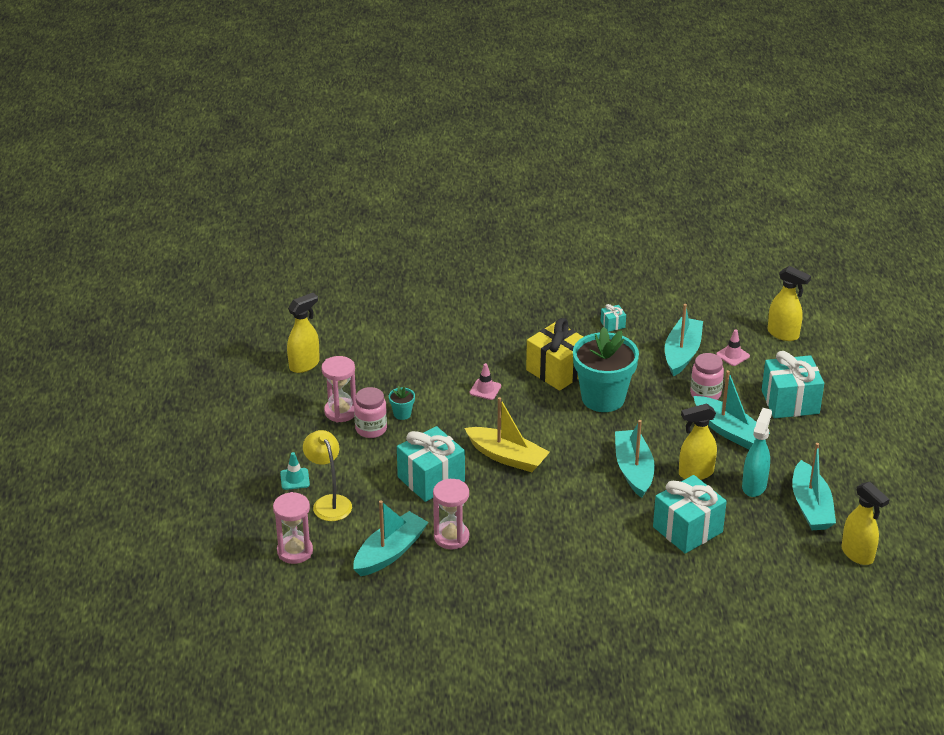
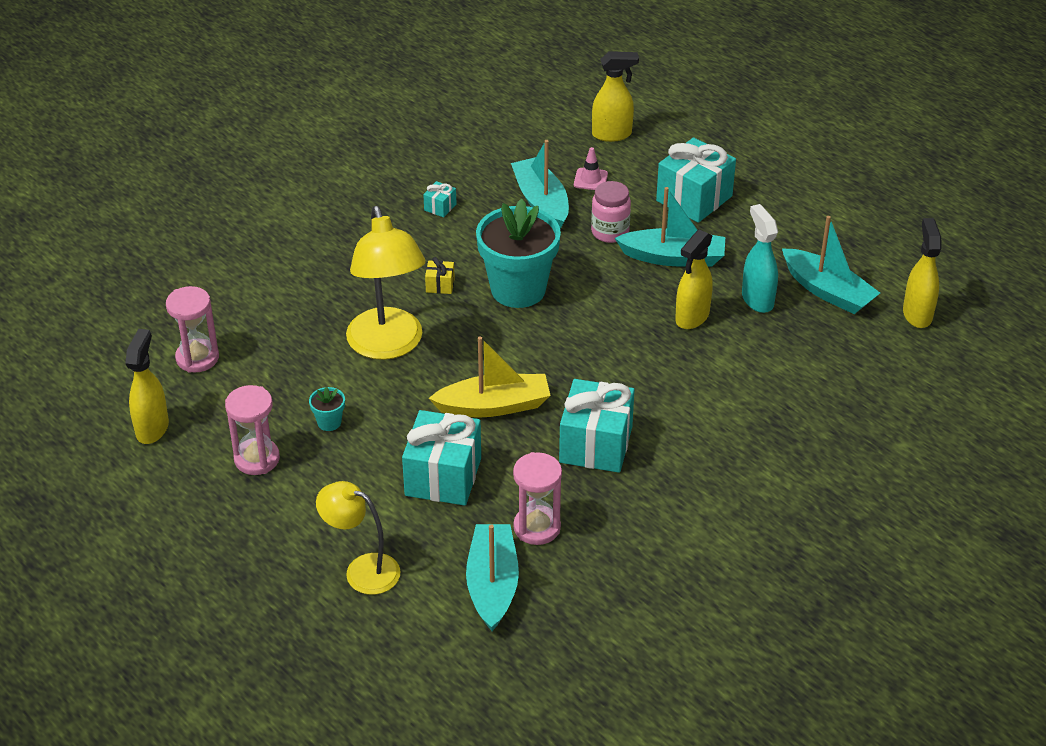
camera: 40 degrees left, 5 degrees up
(295, 479) = (292, 567): turquoise traffic cone -> none
(295, 551) = (388, 650): pink hourglass -> pink hourglass (197, 358)
(371, 429) = (314, 459): pink jar -> none
(485, 389) = (388, 346): pink traffic cone -> yellow lamp
(557, 371) = (440, 285): yellow gift -> yellow gift, size x0.43
(633, 470) = (632, 347): turquoise boat -> none
(687, 529) = (749, 379): turquoise gift -> turquoise gift (595, 444)
(857, 554) = (917, 314): yellow spray bottle -> yellow spray bottle turned 105 degrees counterclockwise

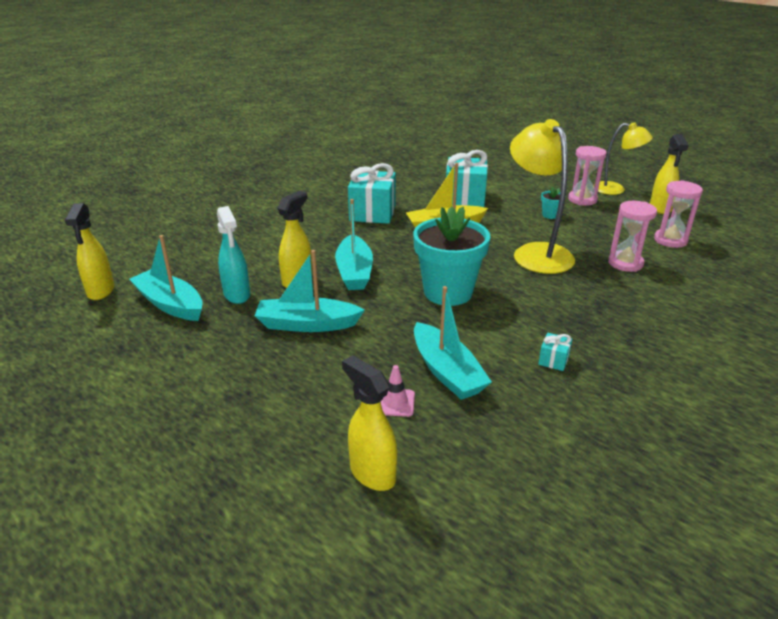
camera: 175 degrees right, 10 degrees down
(362, 570) = (492, 168): yellow lamp -> yellow lamp (616, 189)
(440, 285) = (517, 292): yellow gift -> none
(492, 585) = (422, 167): turquoise boat -> turquoise boat (354, 272)
(537, 527) = (403, 183): pink hourglass -> pink hourglass (625, 263)
(610, 232) = (369, 344): pink jar -> none
(612, 134) = (372, 473): yellow spray bottle -> yellow spray bottle turned 60 degrees clockwise
(694, 198) = (275, 385): turquoise gift -> none

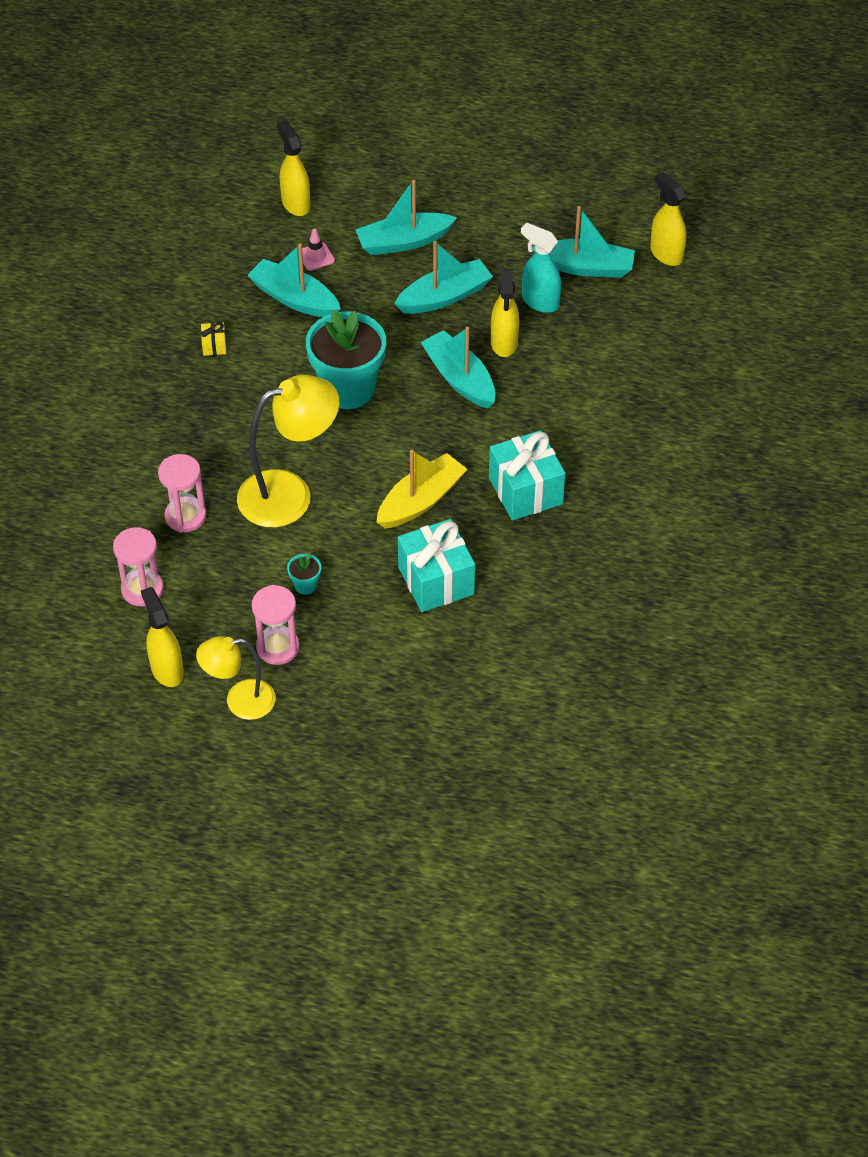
camera: 150 degrees right, 20 degrees up
(294, 382) = (403, 242): none -> turquoise boat
(372, 473) = (295, 204): yellow spray bottle -> yellow spray bottle turned 135 degrees counterclockwise
(536, 252) = (290, 494): yellow lamp -> yellow lamp turned 60 degrees counterclockwise
(553, 360) = (214, 346): turquoise gift -> yellow gift

